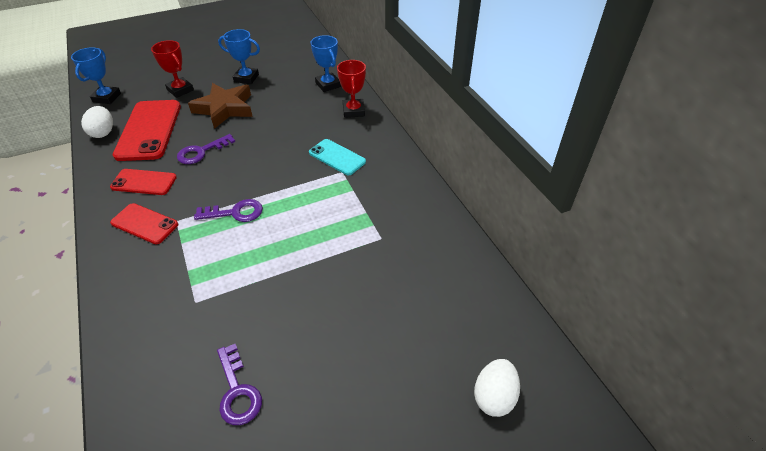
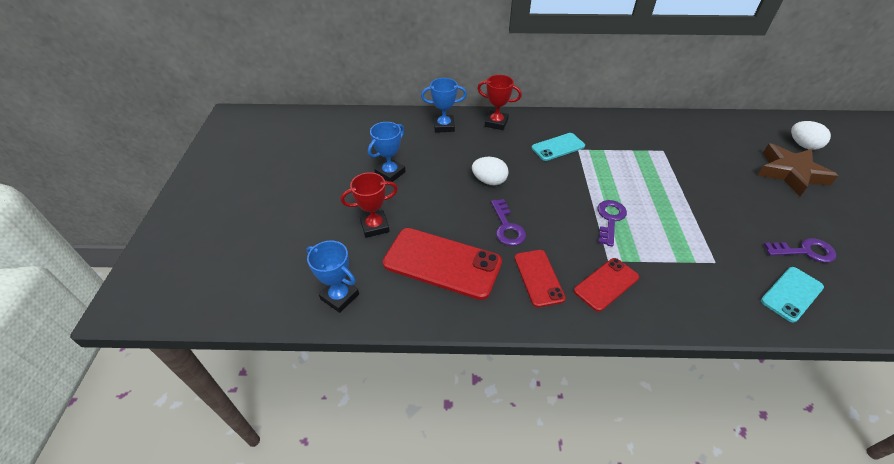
camera: 65 degrees left, 0 degrees up
(103, 132) = (421, 306): white egg -> white egg (489, 181)
(144, 182) = (538, 278): red phone -> red phone turned 45 degrees counterclockwise
(159, 375) = (791, 294): none -> turquoise phone
(225, 108) = (438, 198): brown star -> brown star (790, 173)

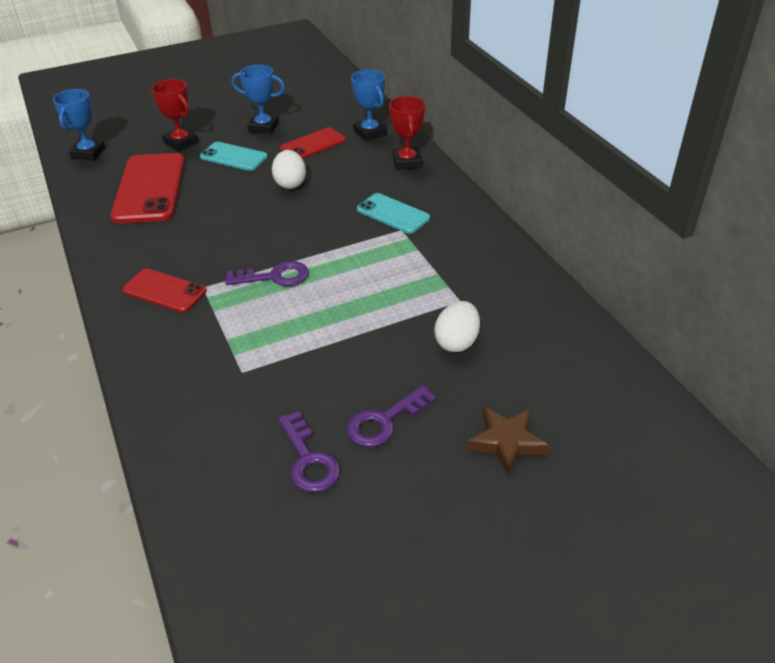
camera: 65 degrees right, 5 degrees down
(507, 227) = (221, 211): purple key -> purple key (384, 421)
(538, 278) = (154, 246): red phone -> red phone (313, 144)
(790, 173) = (506, 442): brown star -> brown star, size x0.65
(791, 294) = (213, 445): turquoise phone -> turquoise phone (234, 157)
(803, 145) = (614, 458): white egg -> white egg (457, 342)

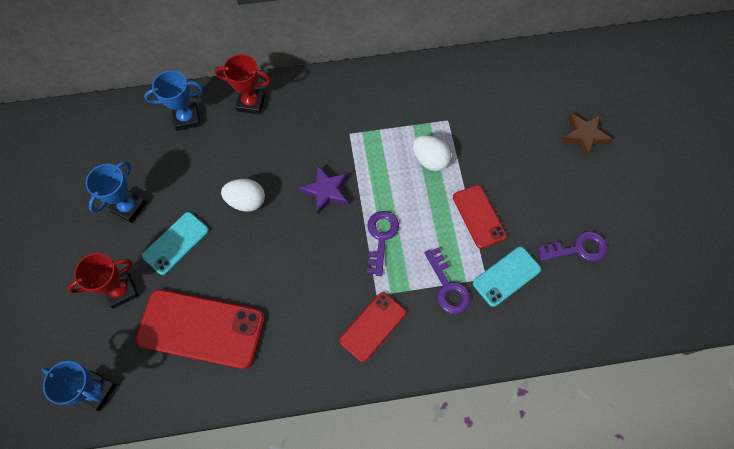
camera: 75 degrees left, 25 degrees up
(313, 144) = (186, 170): red phone -> red phone (478, 216)
(320, 228) = (326, 191): none -> purple star
(384, 421) = (554, 197): purple key -> purple key (447, 286)
(393, 214) = (326, 133): turquoise phone -> turquoise phone (506, 276)
(457, 342) = (490, 135): white egg -> white egg (430, 160)

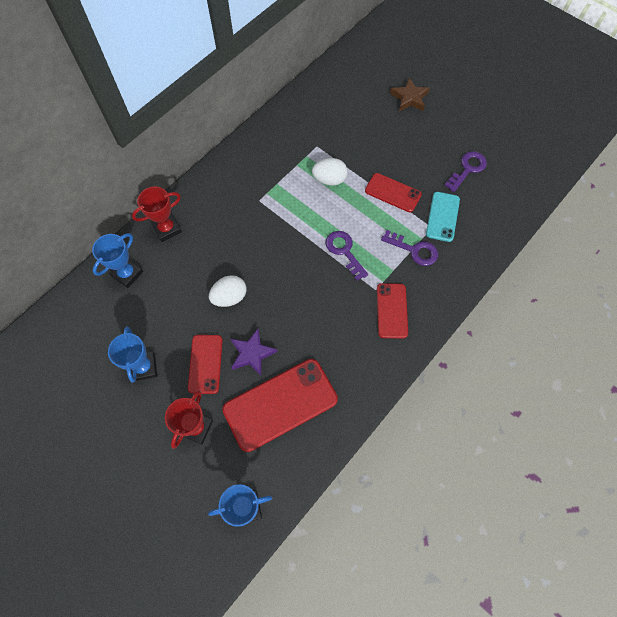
camera: 40 degrees left, 0 degrees up
(176, 243) = (205, 364): turquoise phone -> red phone
(326, 191) = (279, 249): purple star -> purple star (252, 353)

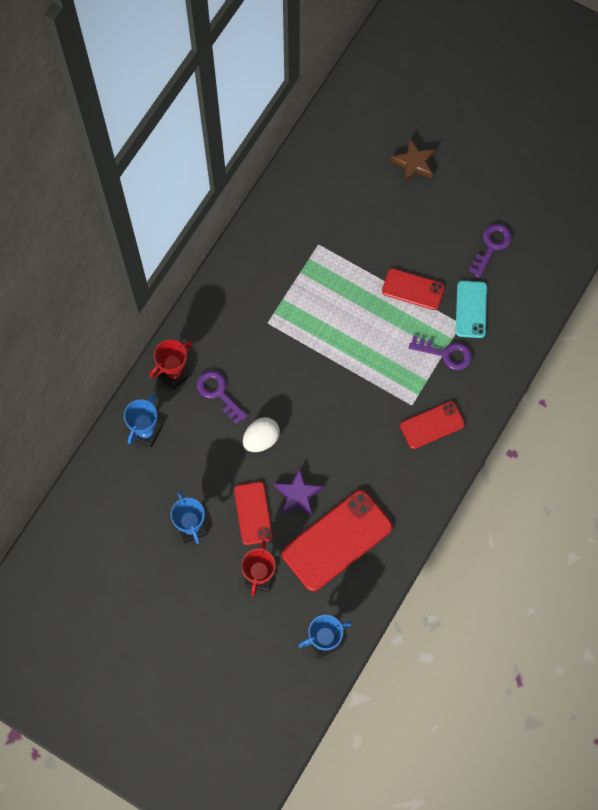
camera: 10 degrees left, 5 degrees up
(329, 179) = (340, 284): white egg -> none
(344, 251) = (372, 368): purple key -> purple key (218, 393)
(392, 310) = (432, 425): red phone -> red phone turned 75 degrees clockwise

